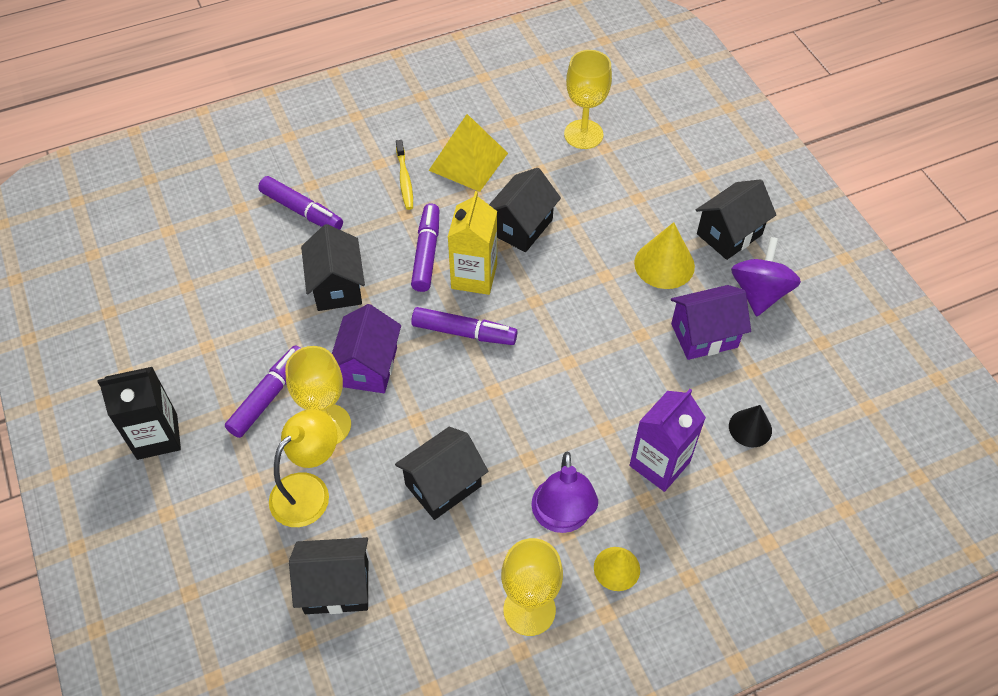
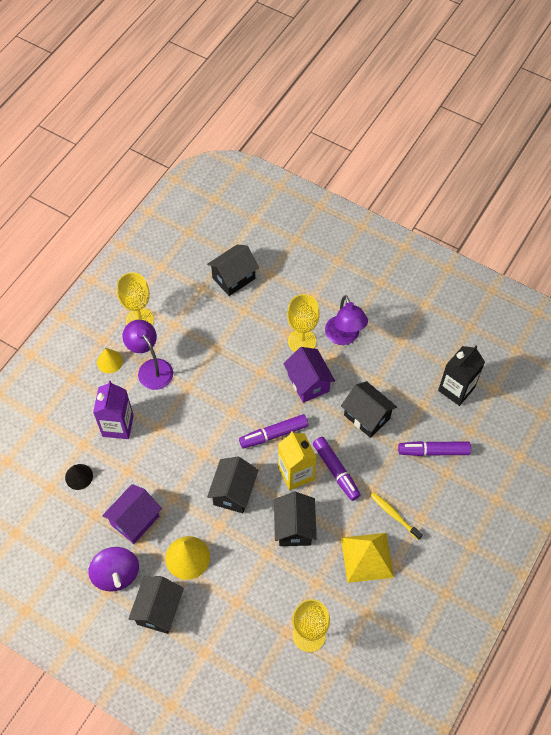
camera: 145 degrees right, 5 degrees up
(157, 436) = (377, 287): black carton -> black carton (456, 389)
(269, 396) = (344, 337): purple marker -> purple lamp
(309, 490) = (283, 308): yellow lamp -> none
(443, 485) = (220, 348): black house -> black house (234, 492)

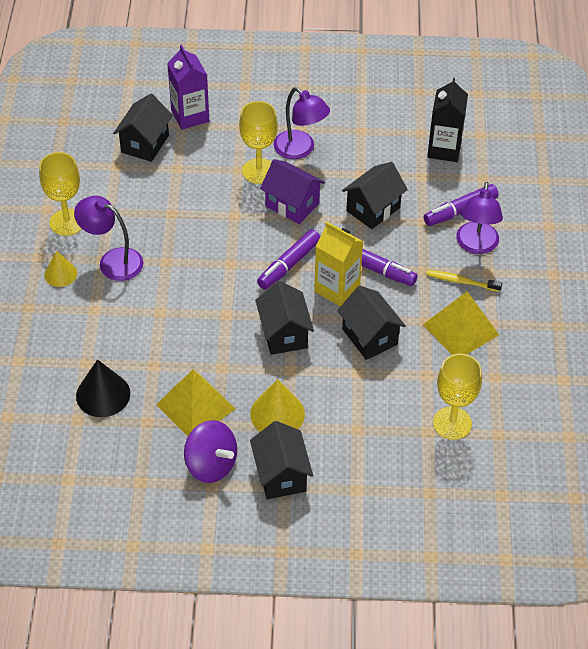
camera: 30 degrees left, 10 degrees down
(79, 476) = (103, 394): black cone -> black cone, size x1.55
(118, 425) = (113, 329): purple carton -> purple carton (190, 116)
(135, 520) = (196, 406): purple house -> yellow pyramid
(367, 417) = (373, 209): black house -> black house turned 60 degrees counterclockwise
(426, 489) = (476, 245): none -> purple lamp

